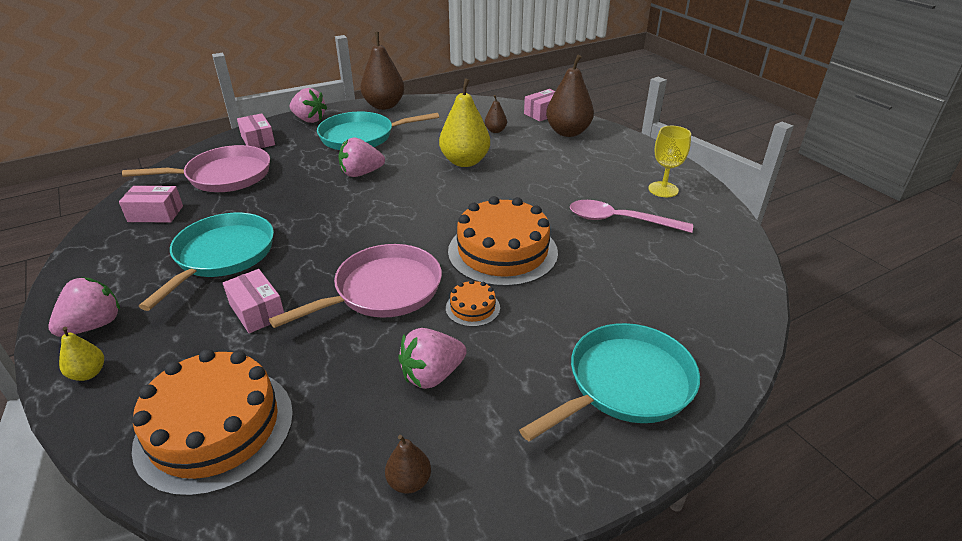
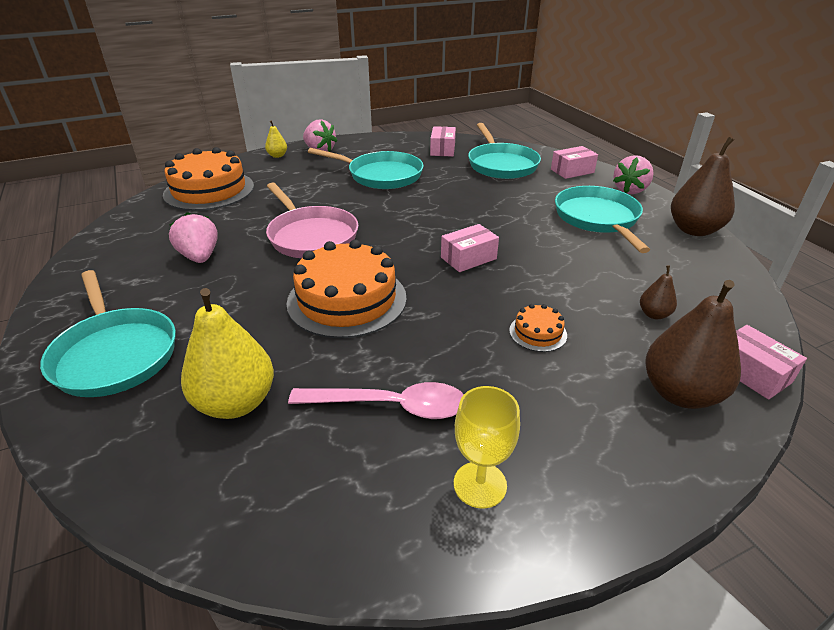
camera: 95 degrees right, 0 degrees up
(224, 176) = (501, 164): pink pan -> turquoise pan
(257, 311) = (309, 192): pink box -> pink box (468, 258)
(361, 173) = (512, 221): pink strawberry -> none
(409, 482) = (116, 248): brown pear -> none
(465, 161) = (549, 284): yellow pear -> yellow pear (236, 403)
(472, 308) = (267, 277): orange cake -> orange cake (538, 333)
(620, 220) = (390, 406): pink spoon -> pink spoon turned 75 degrees clockwise

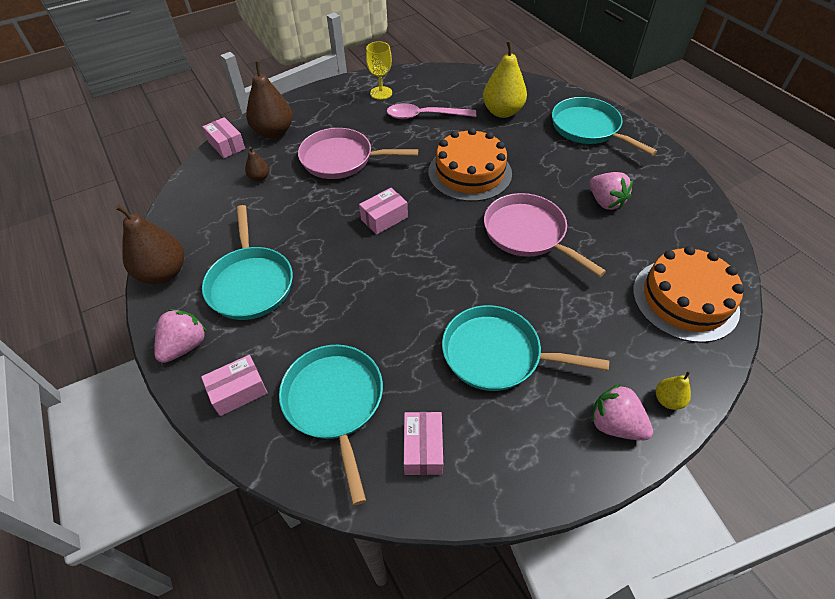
camera: 175 degrees right, 15 degrees up
(538, 333) = (341, 159): orange cake -> pink pan

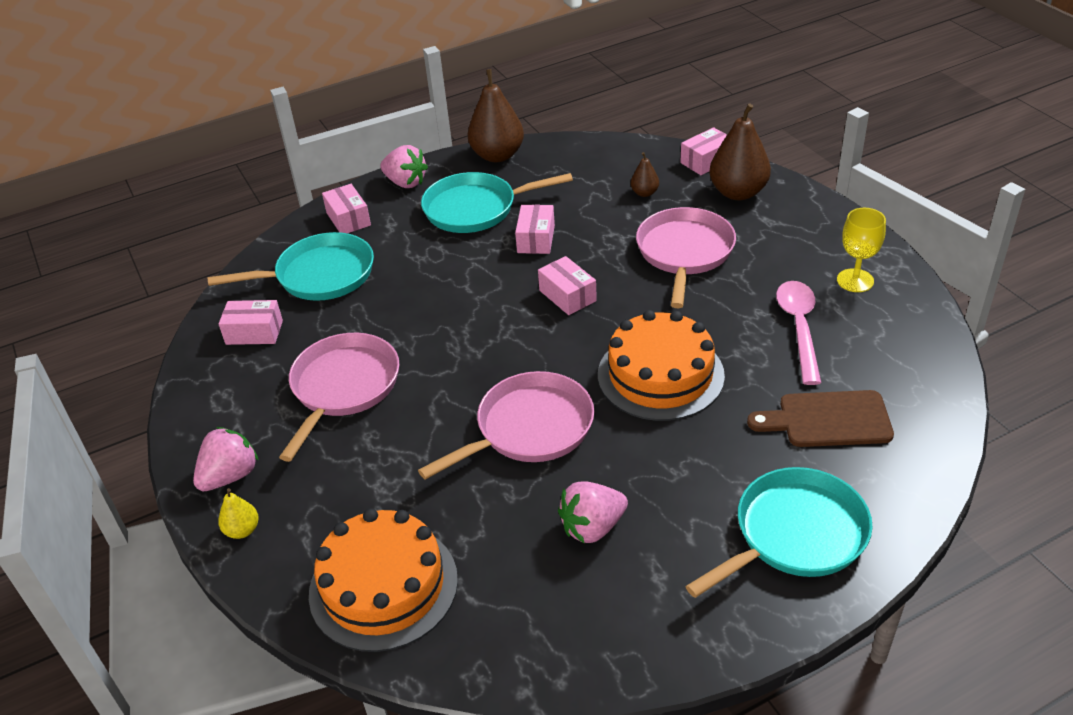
camera: 95 degrees right, 10 degrees down
(307, 239) = (536, 239): none -> pink box
(497, 354) = (343, 387): turquoise pan -> pink pan
(502, 112) = (828, 420): yellow pear -> brown cutting board

